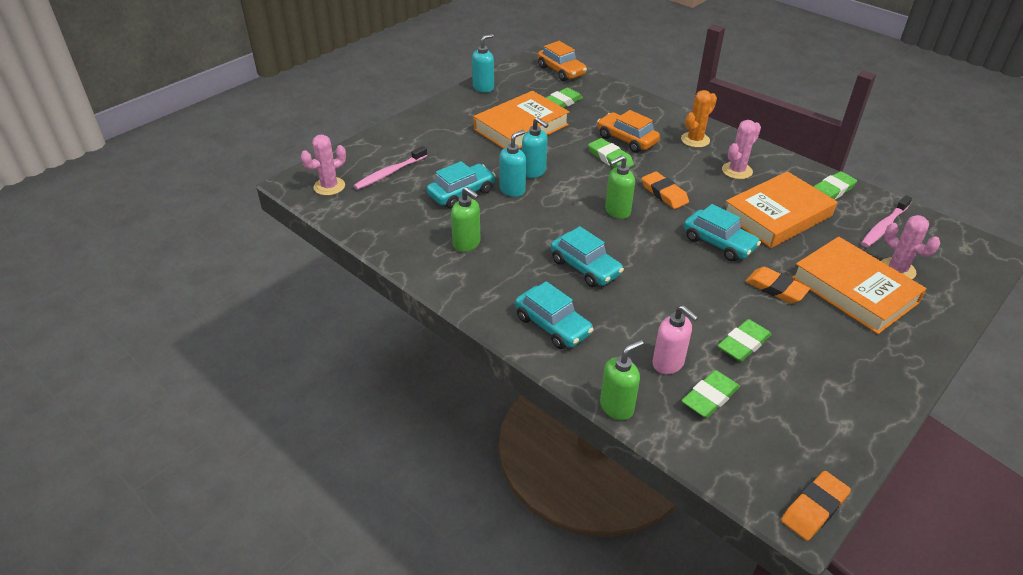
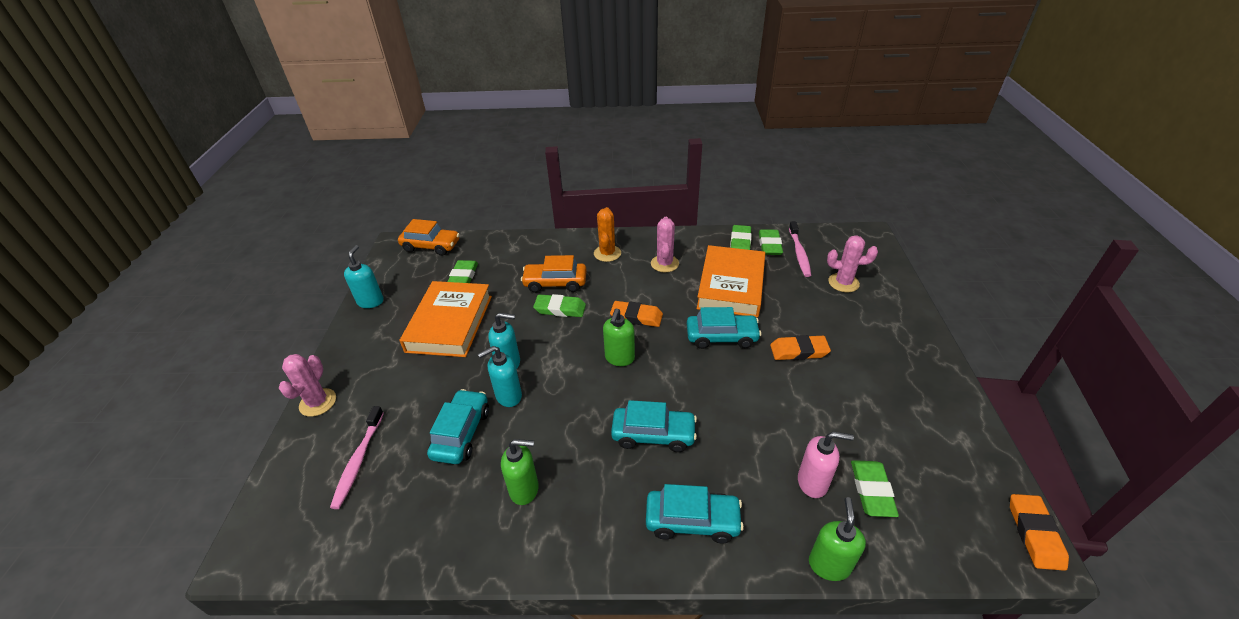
camera: 40 degrees left, 0 degrees up
(329, 186) = (297, 528): pink cactus -> pink cactus (318, 402)
(512, 190) = (508, 396): turquoise soap dispenser -> turquoise soap dispenser turned 120 degrees counterclockwise
(743, 344) = (835, 418): green eraser -> green eraser (770, 245)
(854, 290) = (841, 317): orange book -> none

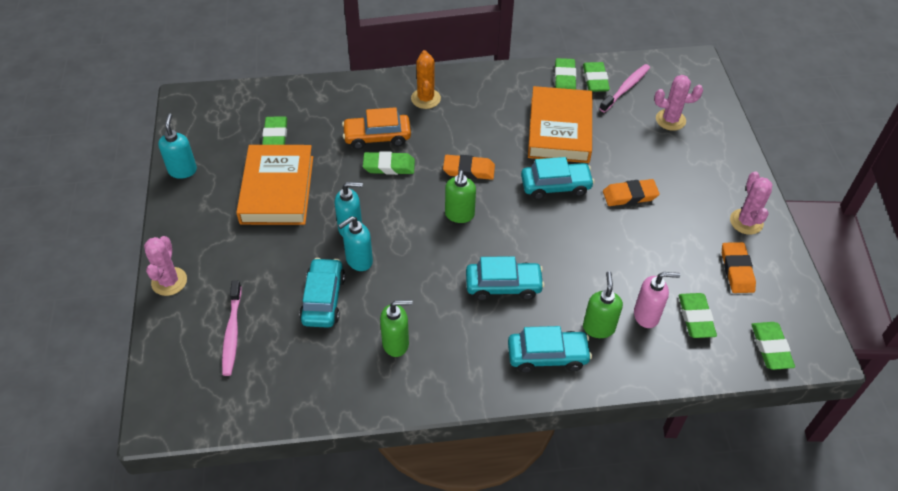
camera: 10 degrees left, 10 degrees up
(431, 246) = (227, 99): orange car -> none
(664, 264) = (488, 108): pink cactus -> pink cactus (746, 222)
(799, 253) = (626, 88): pink toothbrush -> pink toothbrush turned 135 degrees counterclockwise
(829, 564) = (661, 379): green soap dispenser -> green soap dispenser (598, 327)
(968, 537) = (771, 348): none -> green eraser
(1034, 533) = (823, 340): orange eraser -> orange eraser (737, 270)

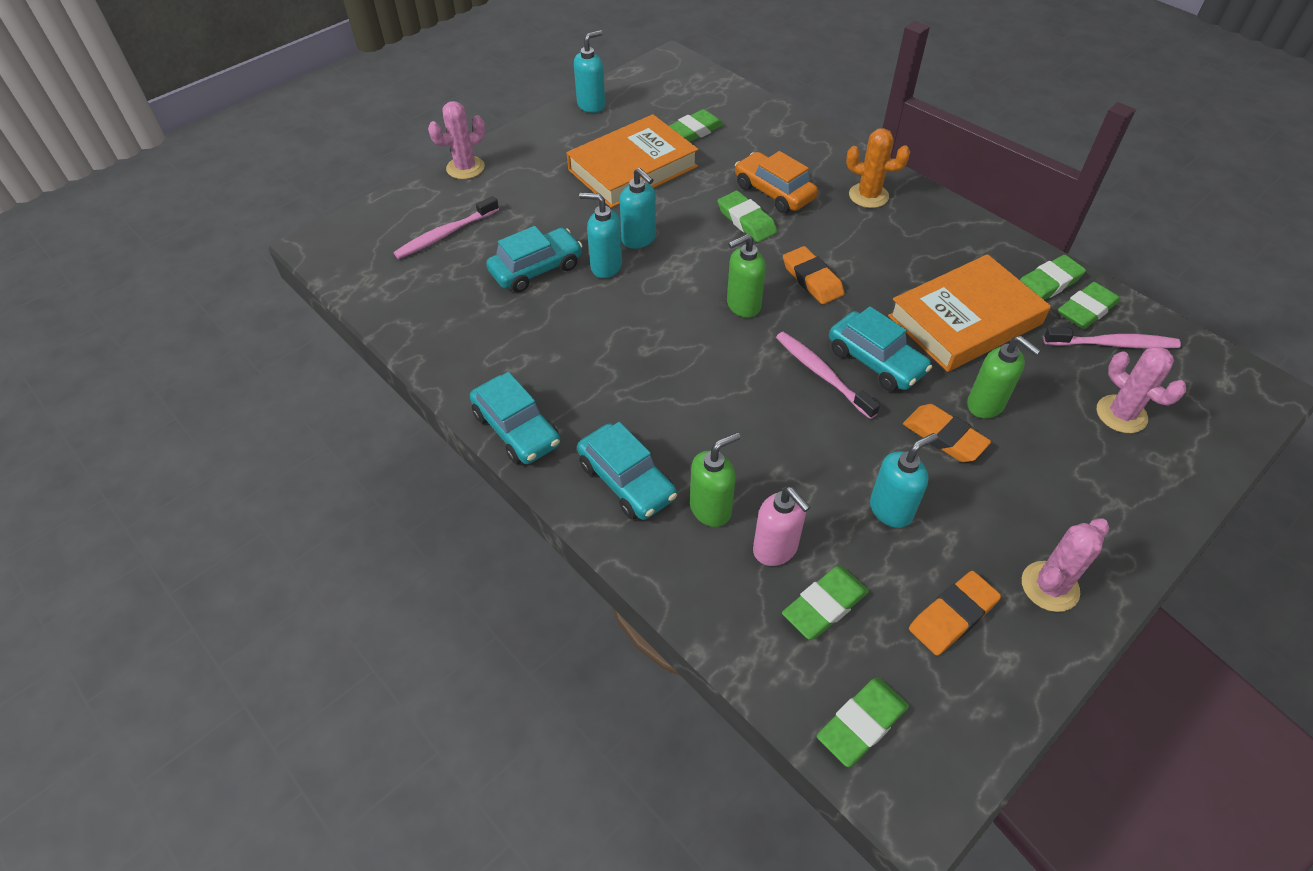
camera: 55 degrees right, 0 degrees up
(396, 343) = (531, 348): green soap dispenser -> green soap dispenser (986, 405)
(425, 99) = (868, 196): orange cactus -> orange cactus turned 60 degrees clockwise
(503, 286) = (685, 392): turquoise car -> turquoise car (517, 429)
(544, 215) = (822, 374): none -> pink toothbrush
(658, 250) = (891, 510): none -> turquoise soap dispenser

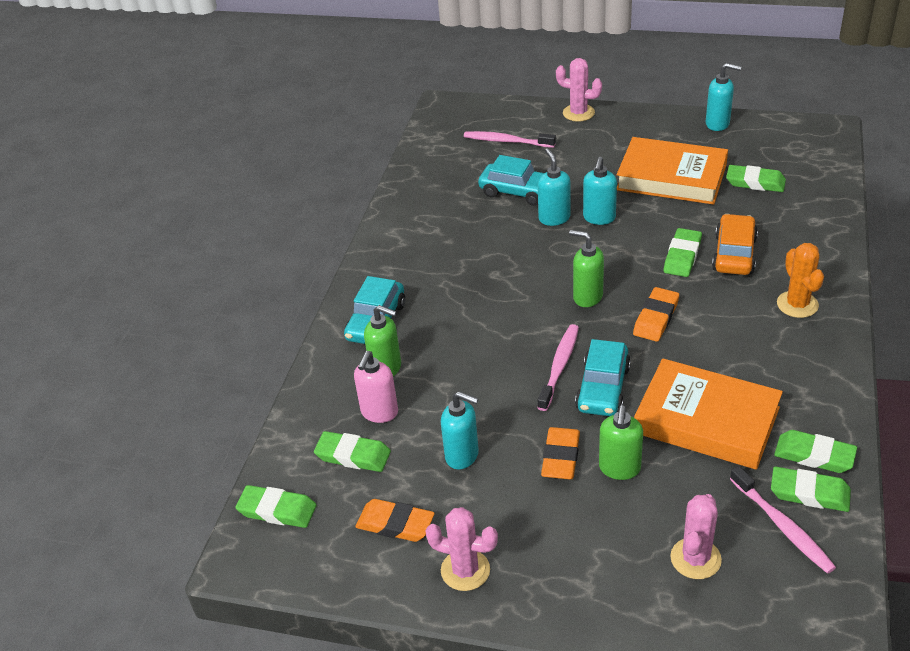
camera: 60 degrees right, 10 degrees down
(517, 429) = (375, 257): turquoise car -> none

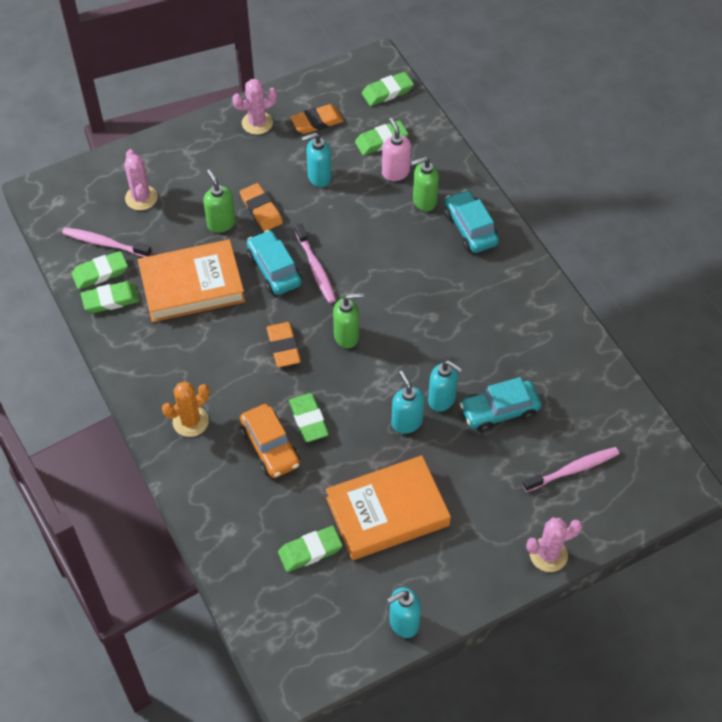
camera: 135 degrees right, 15 degrees up
(797, 304) = (190, 421): orange cactus -> orange cactus turned 75 degrees counterclockwise

